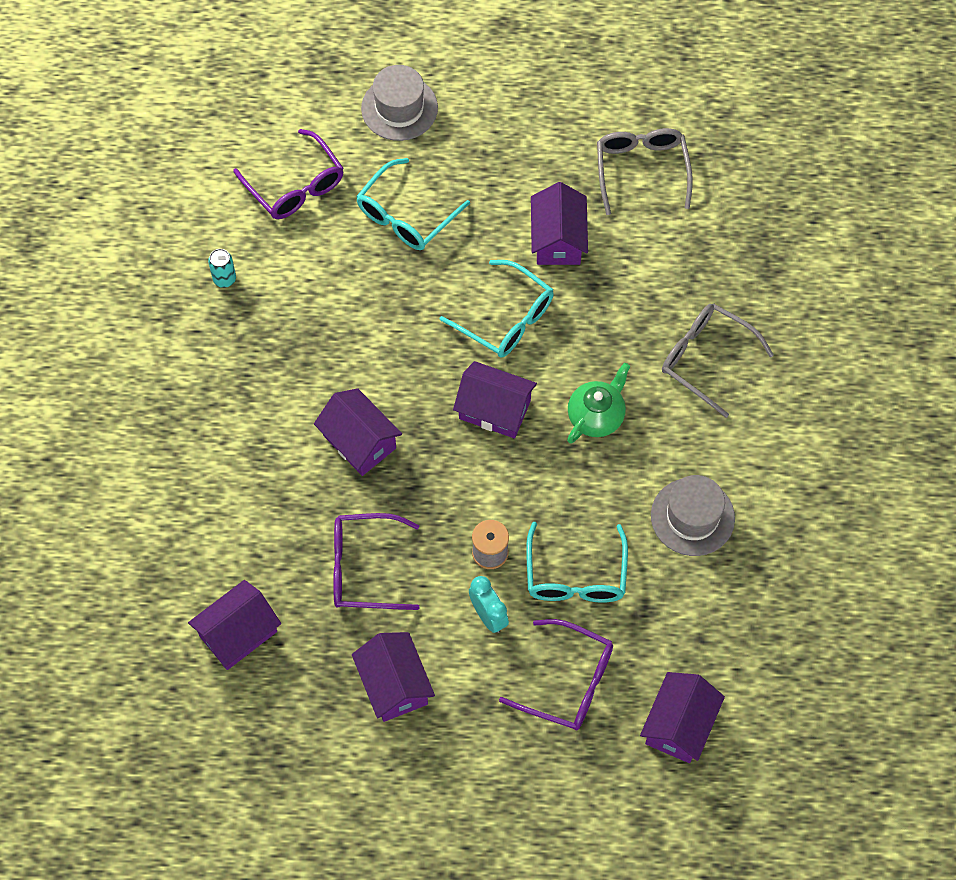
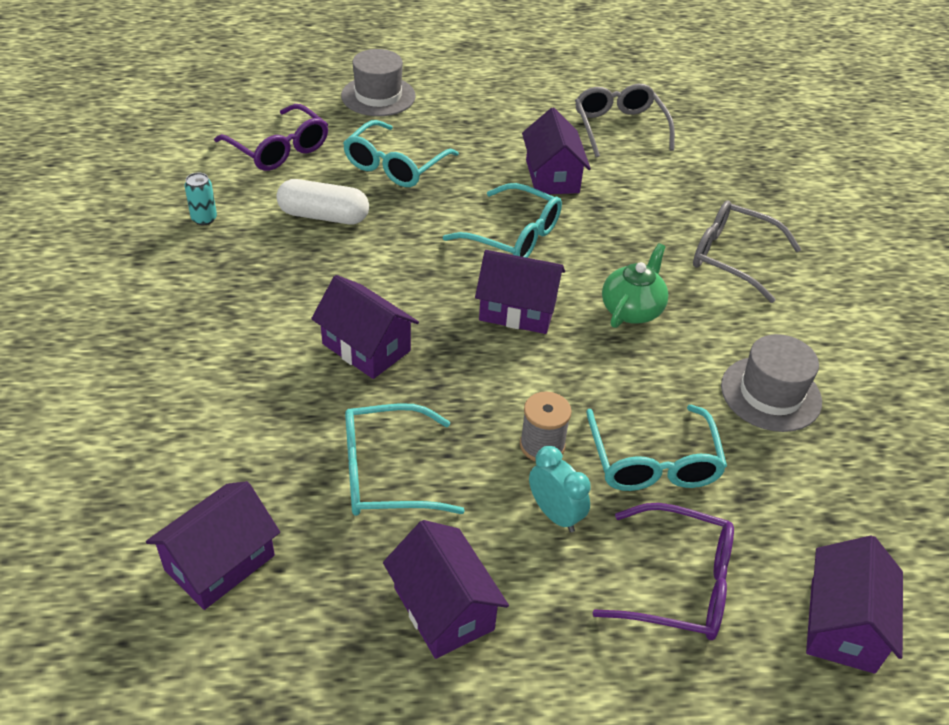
camera: 10 degrees left, 20 degrees down
(333, 281) = (324, 216): none -> white capsule
(364, 568) = (386, 473): purple glasses -> turquoise glasses

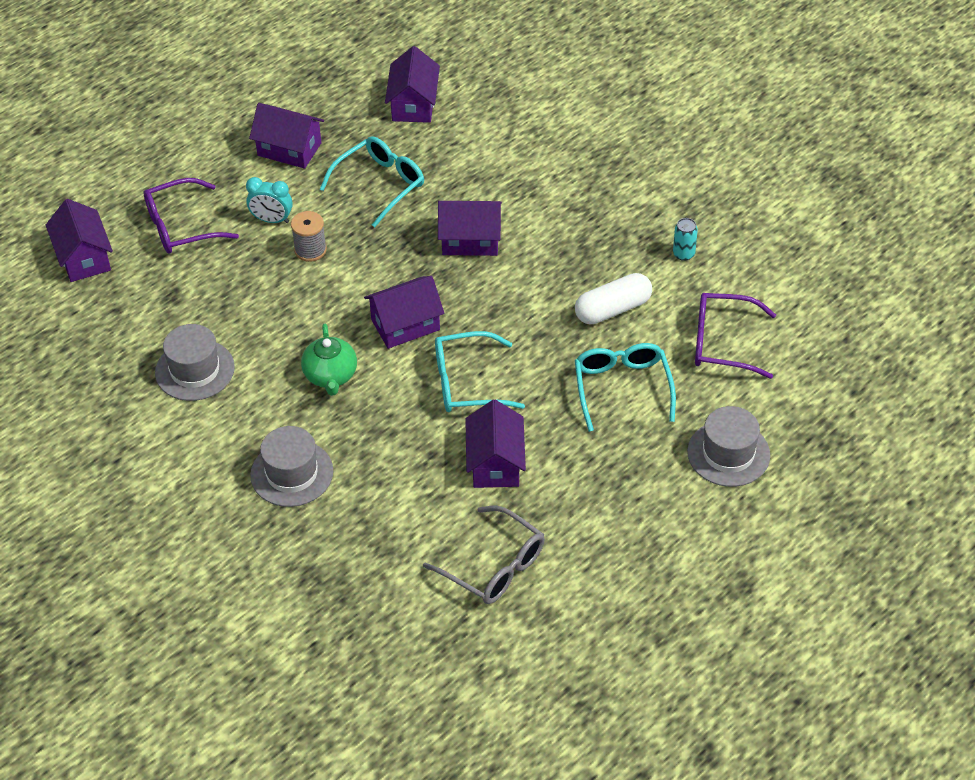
camera: 145 degrees right, 5 degrees up
(552, 176) = (495, 463): purple house -> purple house turned 45 degrees clockwise
(653, 462) = (239, 280): turquoise glasses -> none
(732, 257) = (292, 473): grey glasses -> grey hat

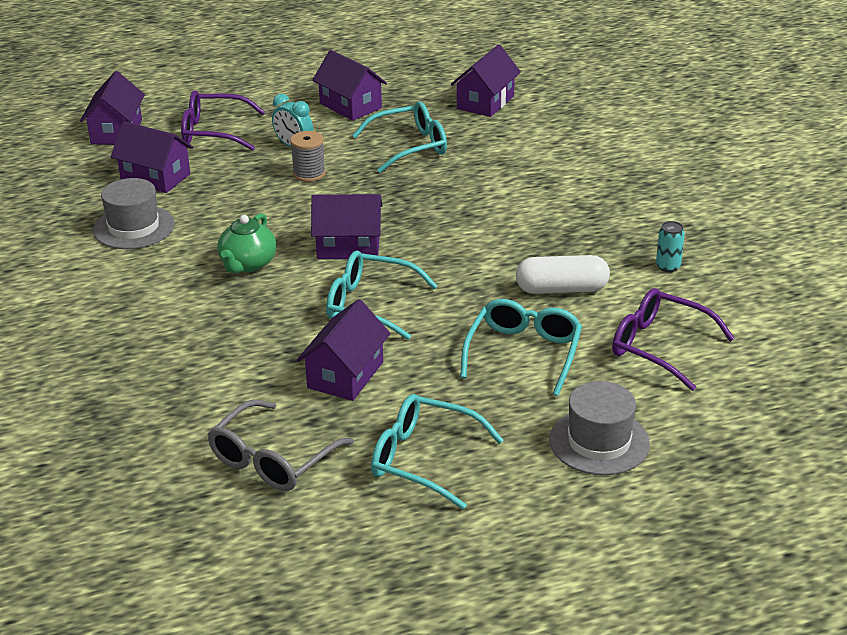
camera: 25 degrees right, 15 degrees down
(292, 473) = (147, 324): grey hat -> none
(470, 240) = (461, 203): purple house -> purple house (155, 177)
(494, 566) = (272, 459): grey glasses -> grey glasses turned 60 degrees clockwise
(609, 520) = (423, 459): none -> turquoise glasses

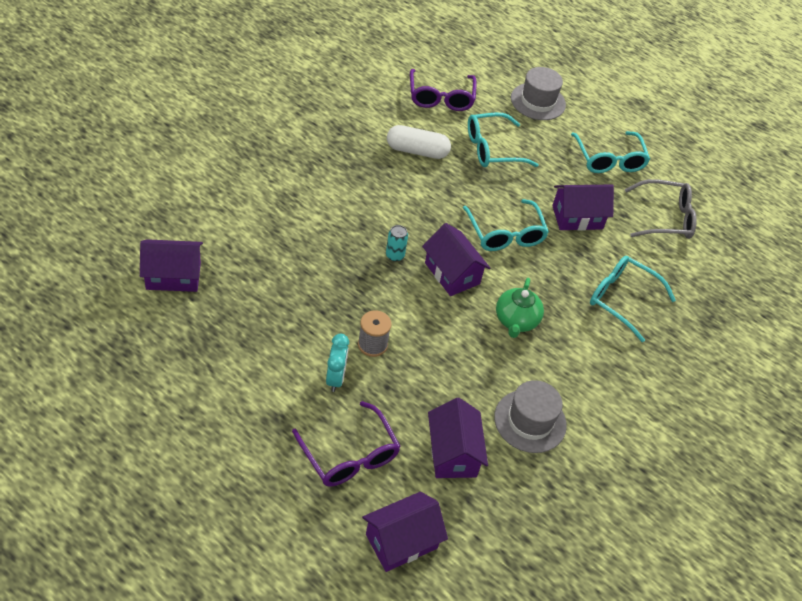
camera: 130 degrees left, 15 degrees up
(247, 264) = (516, 320): green teapot -> green teapot turned 120 degrees clockwise
(350, 106) = (235, 371): purple house -> none
(410, 146) = (285, 297): turquoise glasses -> turquoise glasses (622, 299)
(561, 289) = (417, 151): white capsule -> white capsule turned 45 degrees counterclockwise
(668, 266) = (355, 111): turquoise can -> turquoise can (395, 255)

